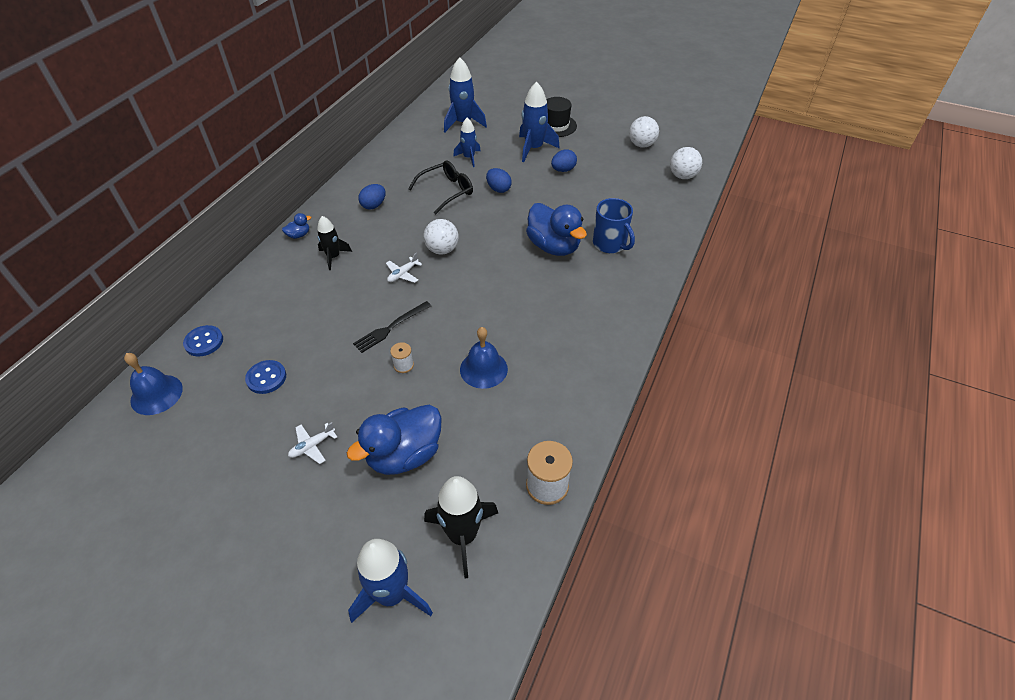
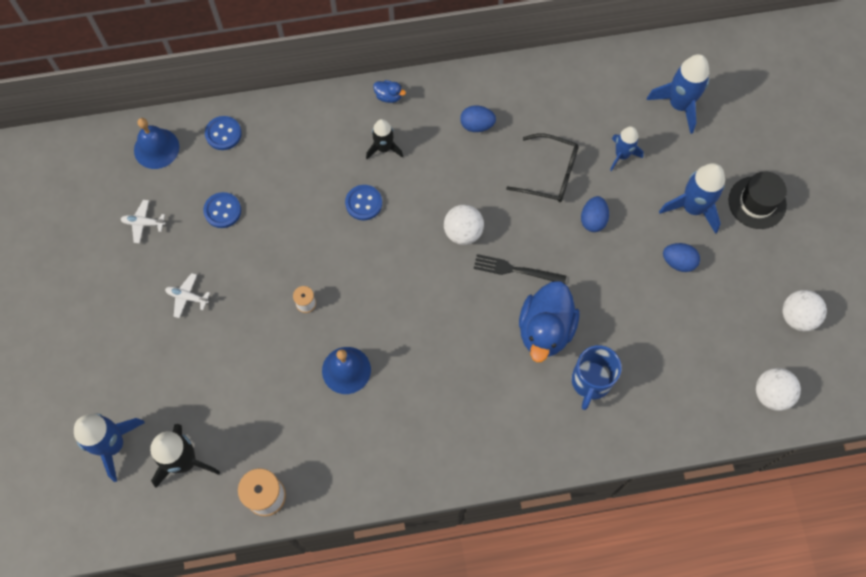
camera: 55 degrees right, 20 degrees up
(361, 289) = (363, 203): none -> blue button
(390, 328) = (337, 262): black fork -> black fork (515, 270)
(403, 274) = (406, 222): white plane -> white plane (143, 223)
(404, 454) = (223, 369): blue duck -> none

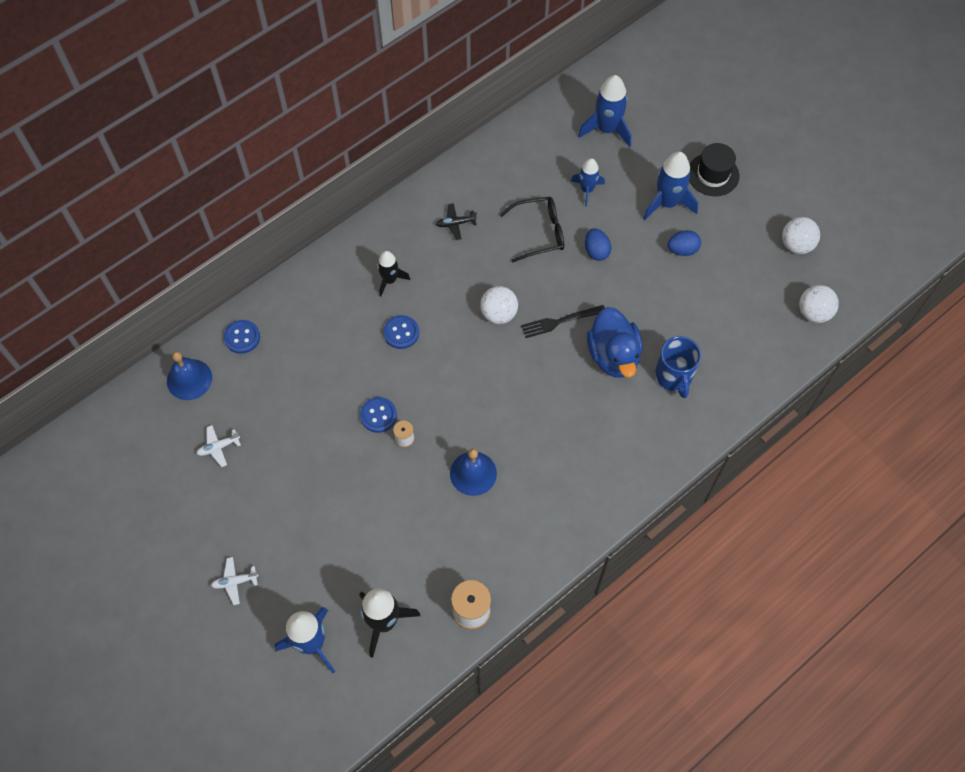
camera: 30 degrees left, 5 degrees down
(187, 297) = (298, 487): white plane -> white plane (235, 582)
(222, 211) = (283, 401): blue button -> blue button (378, 415)
(388, 96) = (367, 236): blue duck -> none
(477, 125) = (455, 223): blue egg -> black plane

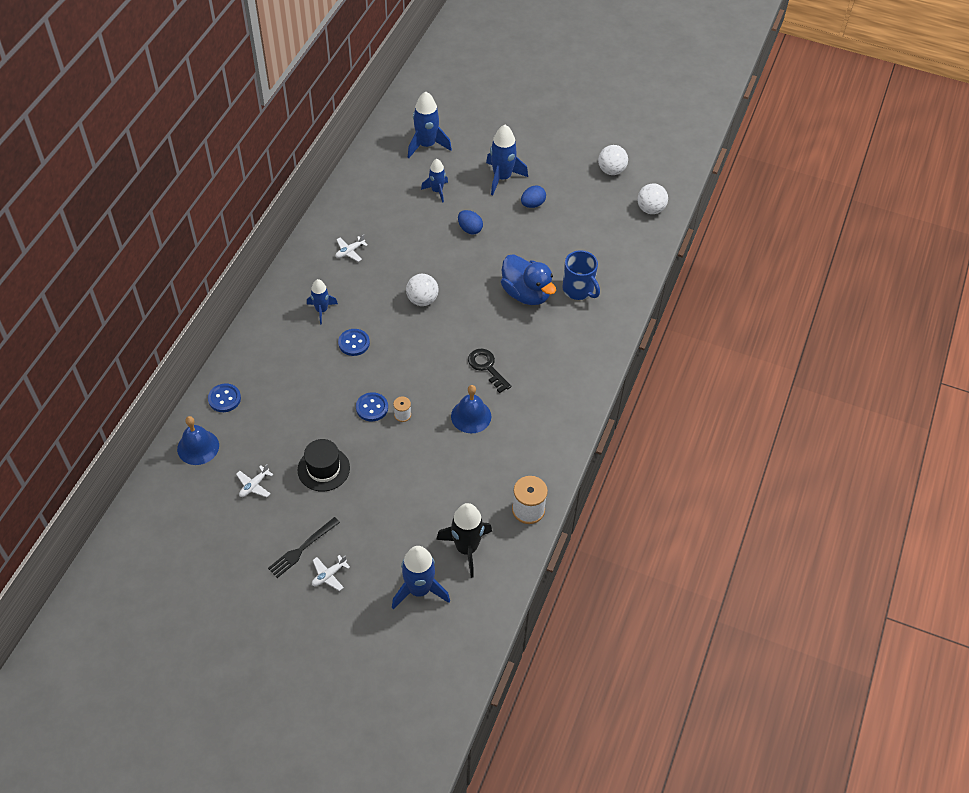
camera: 30 degrees left, 10 degrees down
(390, 280) = (321, 310): black rocket -> blue rocket
(455, 223) = (350, 251): black plane -> white plane
(522, 424) = (487, 367): none -> black key
(539, 232) = (419, 233): black glasses -> none
(560, 321) = (472, 286): black fork -> black fork (302, 548)
(713, 174) = (523, 147): black hat -> black hat (323, 469)

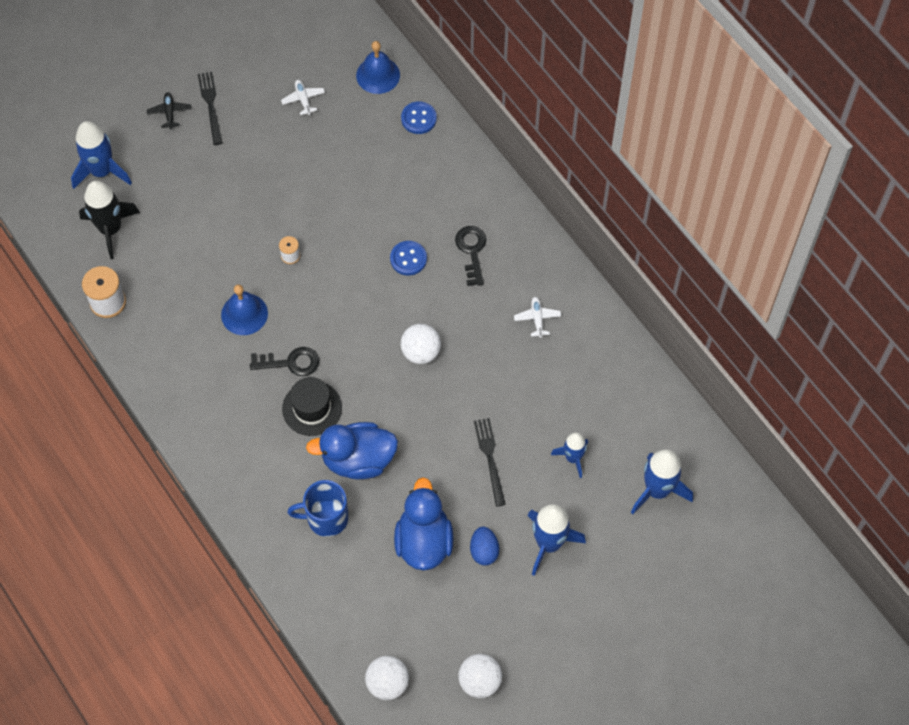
camera: 125 degrees right, 10 degrees up
(321, 310) = (472, 251): blue rocket -> black key
(323, 469) = (279, 160): black hat -> black hat (312, 408)
(329, 575) = (169, 112): white plane -> black plane
(372, 408) = (318, 234): blue button -> none
(470, 229) = (490, 458): blue egg -> black fork
(551, 235) = (424, 541): none -> blue duck

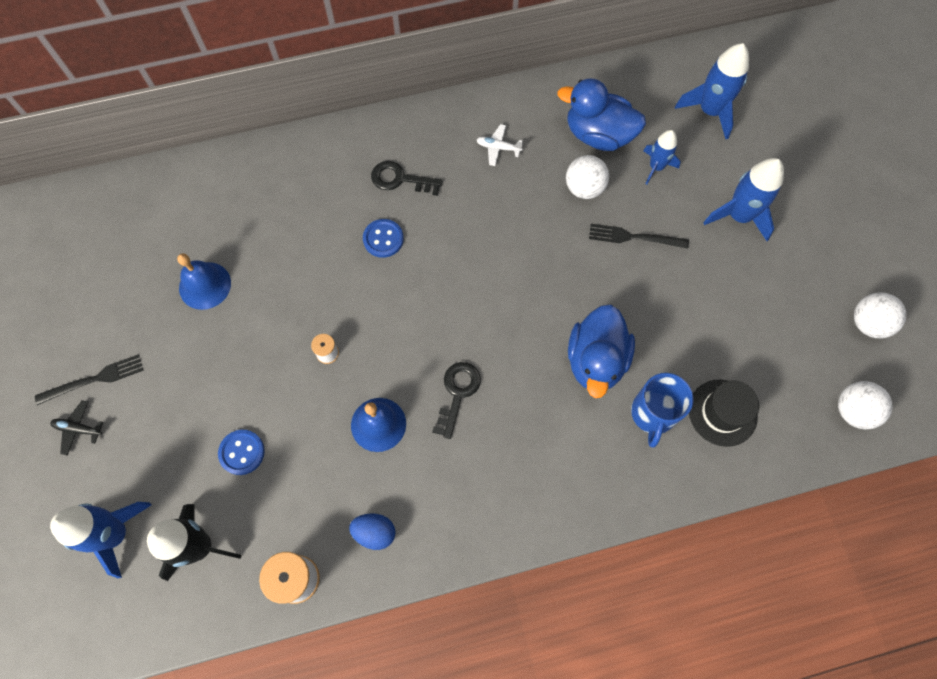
camera: 70 degrees left, 5 degrees up
(211, 105) = (94, 379): black fork -> black fork turned 150 degrees clockwise
(303, 99) = (141, 280): white plane -> none
(312, 408) = (520, 388): black hat -> black hat (722, 412)
(378, 75) = (152, 198): blue bell -> blue bell (205, 285)
(418, 118) = (225, 177): blue button -> blue button (242, 452)
(421, 352) = (494, 261): white ball -> white ball (584, 188)
(424, 541) = (706, 326): blue duck -> blue duck (598, 135)
(484, 551) = (731, 275): blue egg -> blue egg (375, 532)

